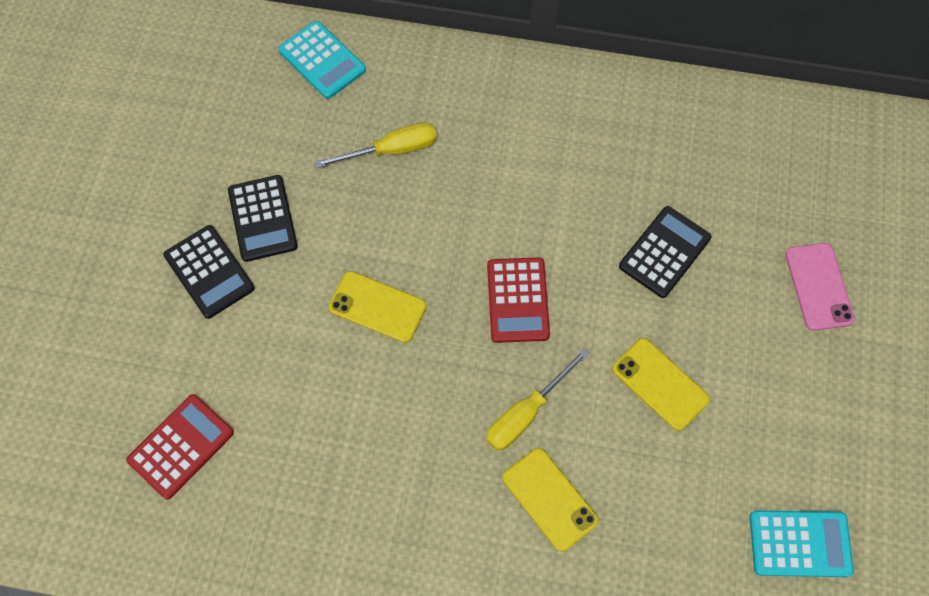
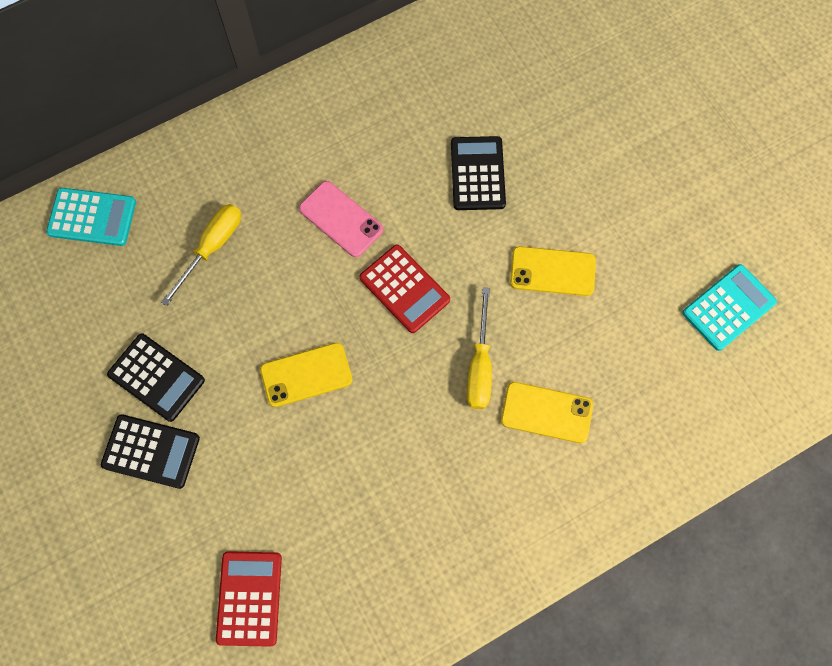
camera: 40 degrees left, 5 degrees up
(818, 286) = (599, 119): pink phone -> pink phone (341, 219)

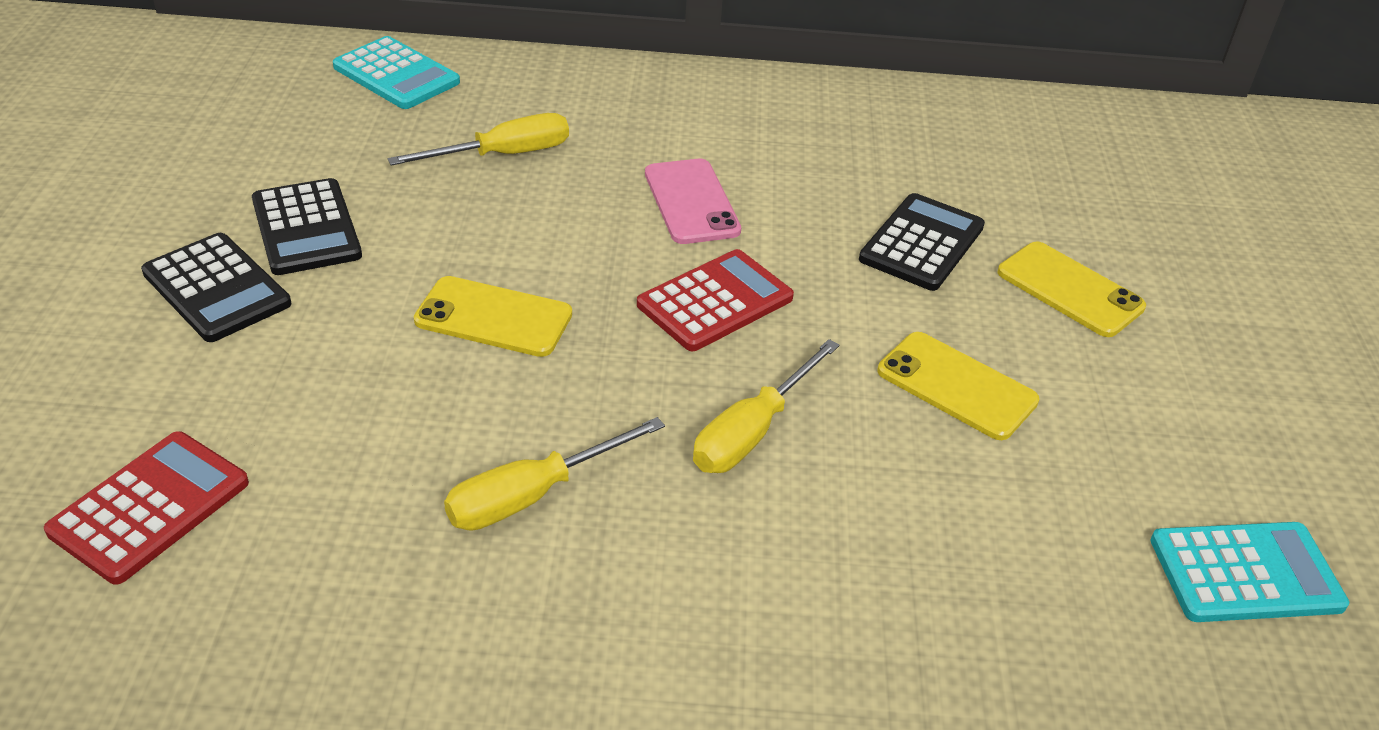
camera: 30 degrees right, 30 degrees down
(404, 289) = (715, 301): red calculator -> red calculator turned 120 degrees counterclockwise
(411, 472) = (532, 495): none -> yellow screwdriver
(546, 412) = (813, 540): yellow phone -> yellow phone (1070, 290)

